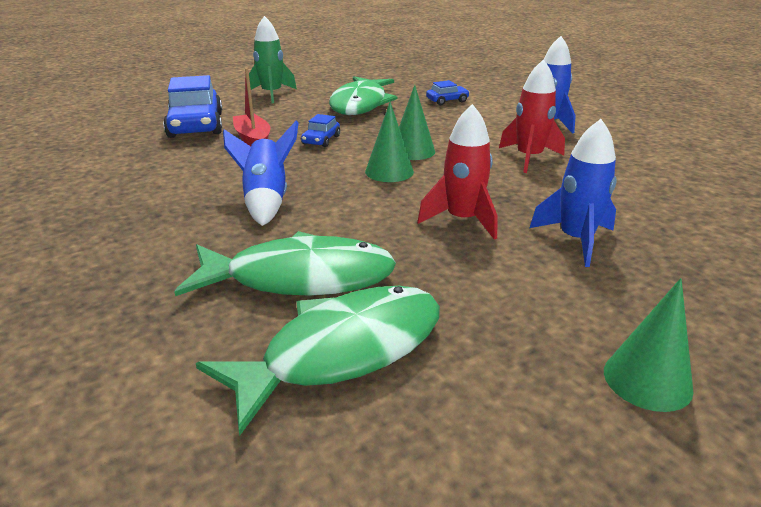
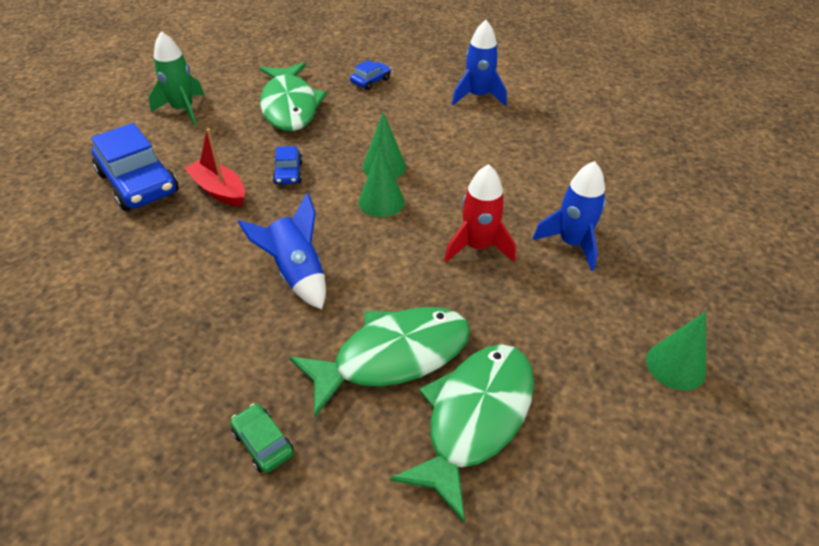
camera: 25 degrees left, 15 degrees up
(116, 306) = (263, 443): none -> green car
(529, 158) = (488, 150): red rocket -> none

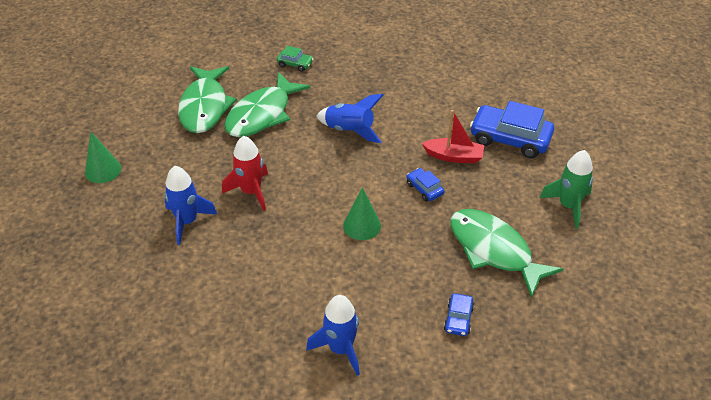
camera: 150 degrees right, 0 degrees up
(381, 201) = (339, 196): green cone -> none

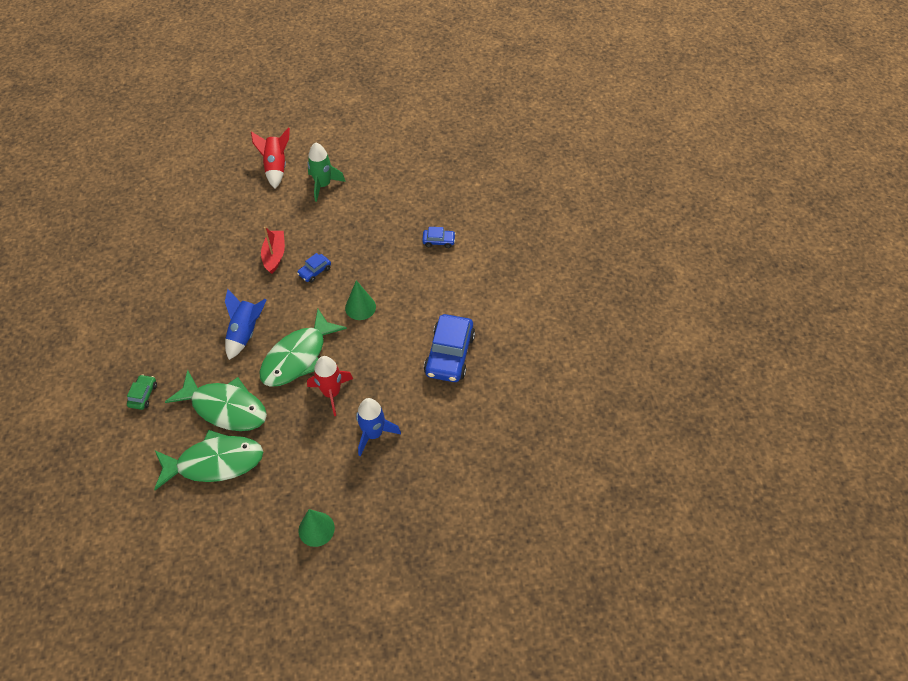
camera: 100 degrees left, 10 degrees up
(340, 349) = (478, 303): blue rocket -> none
(494, 250) = (373, 225): green fish -> green fish (298, 357)
(510, 139) = (250, 220): blue car -> blue car (449, 354)
(600, 164) = (276, 167): none -> red rocket

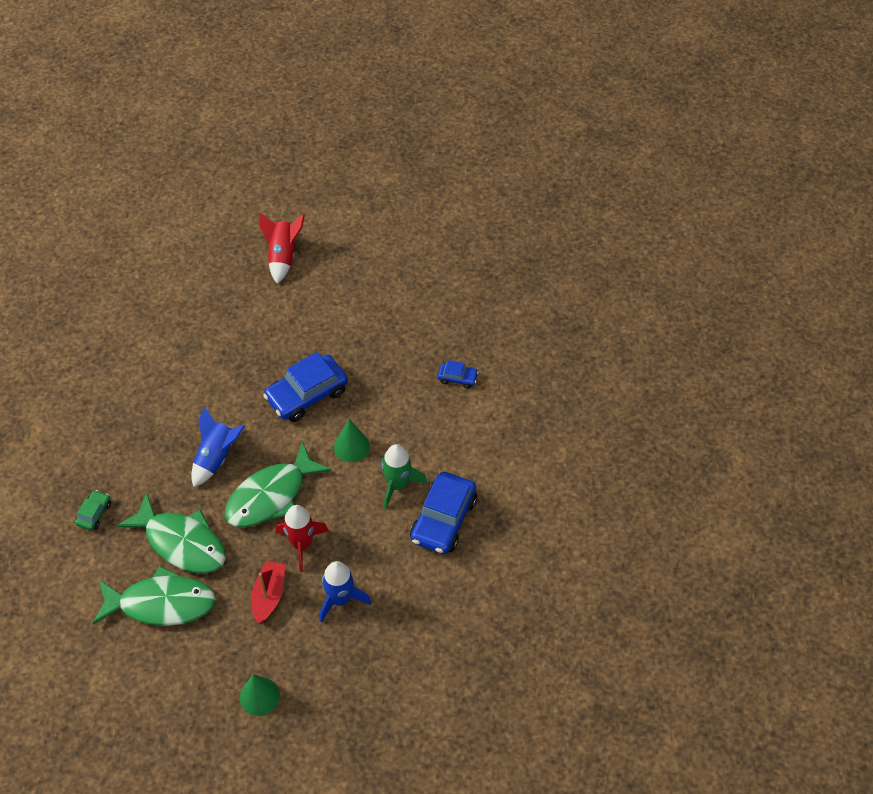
camera: 10 degrees right, 0 degrees up
(274, 255) = (264, 368): red boat -> red boat (269, 595)
(314, 271) = (307, 394): blue car -> blue car, size x2.06
(323, 185) = (334, 287): green rocket -> green rocket (397, 485)

